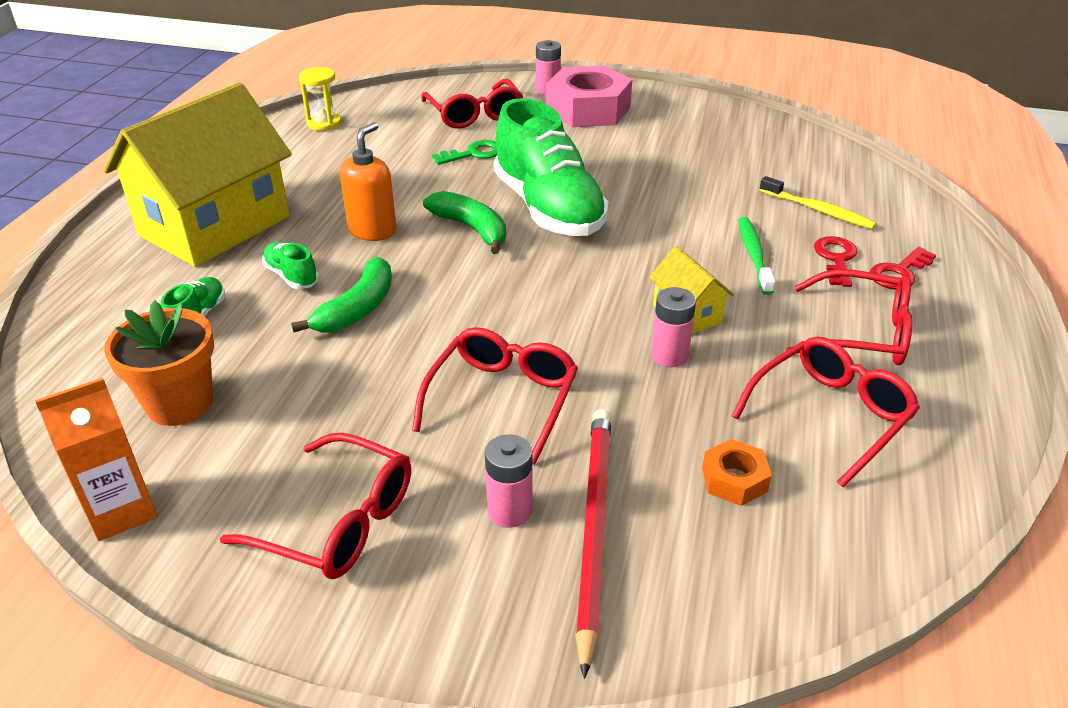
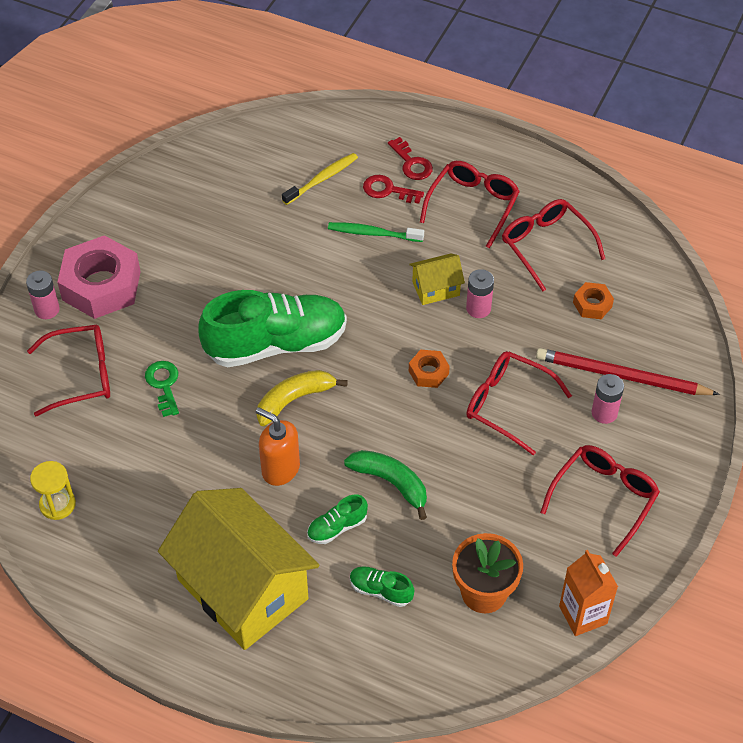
camera: 80 degrees left, 15 degrees up
(472, 229) = (294, 399): green banana -> yellow banana
(540, 321) = (428, 372): none -> orange nut

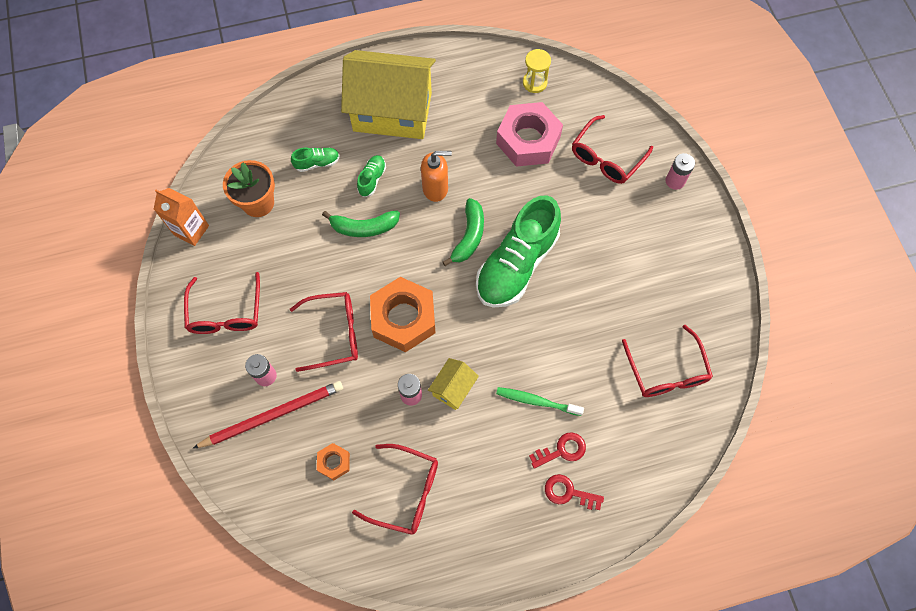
camera: 140 degrees right, 15 degrees up
(101, 285) = (663, 221): pink nut -> pink nut (528, 140)
(164, 385) = (554, 188): green key -> none
(294, 399) = (469, 236): yellow banana -> green banana
(322, 179) = (617, 421): yellow toothbrush -> none
(373, 233) = (536, 401): green toothbrush -> green toothbrush turned 135 degrees counterclockwise
(428, 372) = (403, 318): orange nut -> orange nut, size x2.14
(473, 205) = (489, 487): red glasses -> red glasses (666, 371)

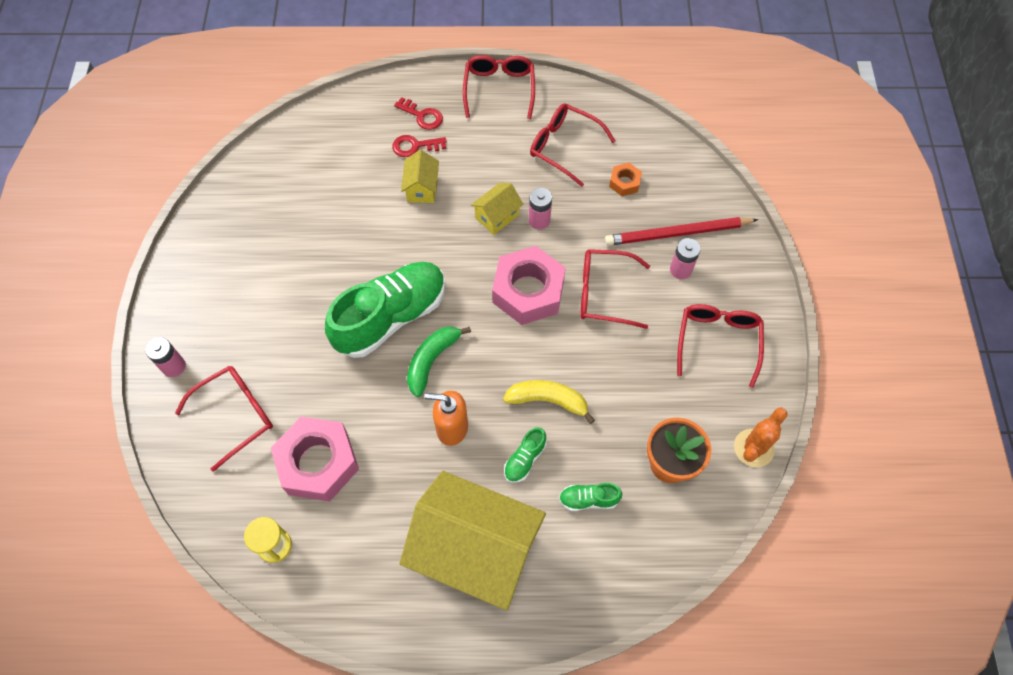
camera: 165 degrees left, 5 degrees down
(191, 230) = (753, 448): orange carton -> orange cactus
(364, 227) = (548, 400): green banana -> yellow banana
(403, 318) = (528, 291): orange nut -> pink nut
(536, 401) = (422, 188): green toothbrush -> yellow house
(666, 371) = (289, 185): red glasses -> red glasses (499, 89)

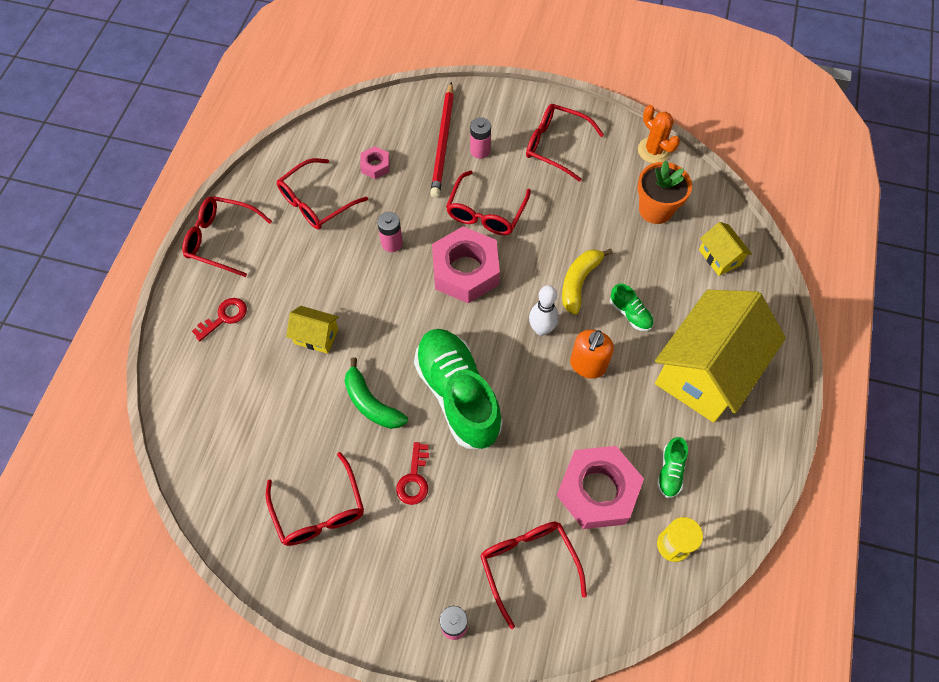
camera: 75 degrees left, 0 degrees up
(259, 238) = (319, 510): none -> red glasses
(415, 146) = (260, 332): red key -> red key (414, 479)
(432, 360) = (515, 368): green banana -> green banana (371, 403)
(481, 375) = (541, 329): none -> white bowling pin
(497, 216) = (374, 277): yellow house -> yellow house (719, 257)
(588, 499) = (675, 275): green shoe -> green shoe (670, 471)
(624, 182) = (375, 166): orange nut -> pink nut

